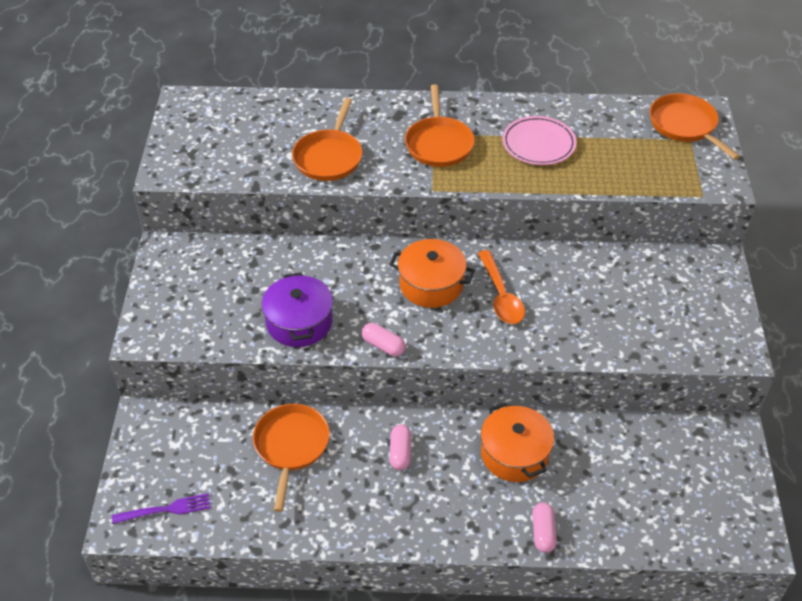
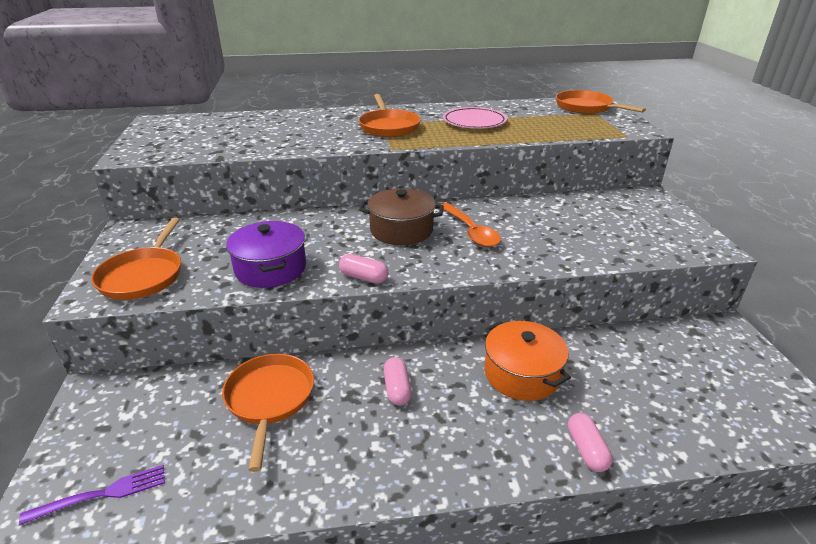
camera: 10 degrees left, 15 degrees down
(329, 157) = (290, 139): orange pan -> orange pan (143, 275)
(431, 284) = (401, 230): orange pot -> brown pot

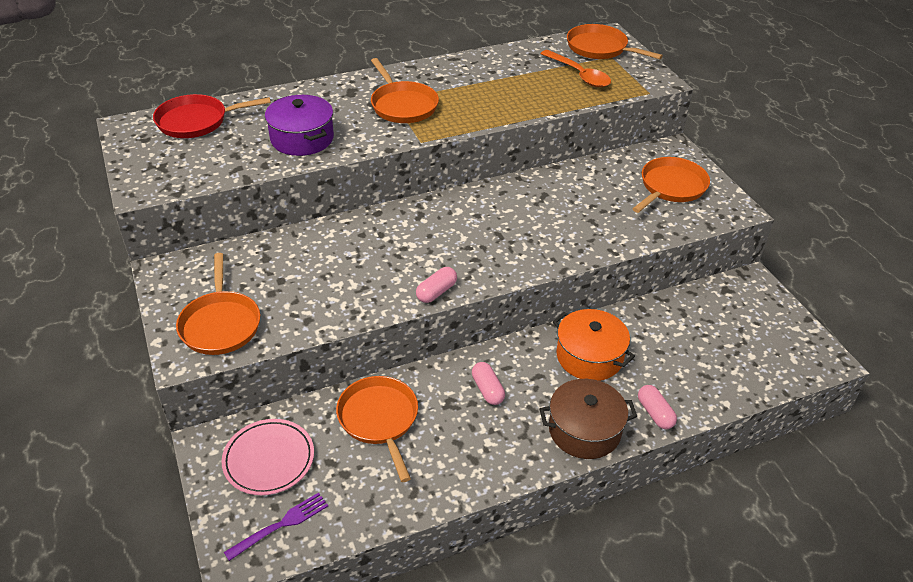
camera: 15 degrees left, 10 degrees up
(210, 122) = (196, 121): none -> red pan
(270, 268) = (342, 296): purple pot -> purple pot (302, 138)
(364, 277) = (436, 292): pink capsule -> pink capsule turned 60 degrees counterclockwise
(401, 230) = (449, 230): brown pot -> brown pot (584, 430)
(470, 231) = (516, 221): orange spoon -> orange spoon (579, 75)
(474, 122) = (490, 86): pink plate -> pink plate (269, 459)
(641, 222) = (671, 187): none -> orange pan

